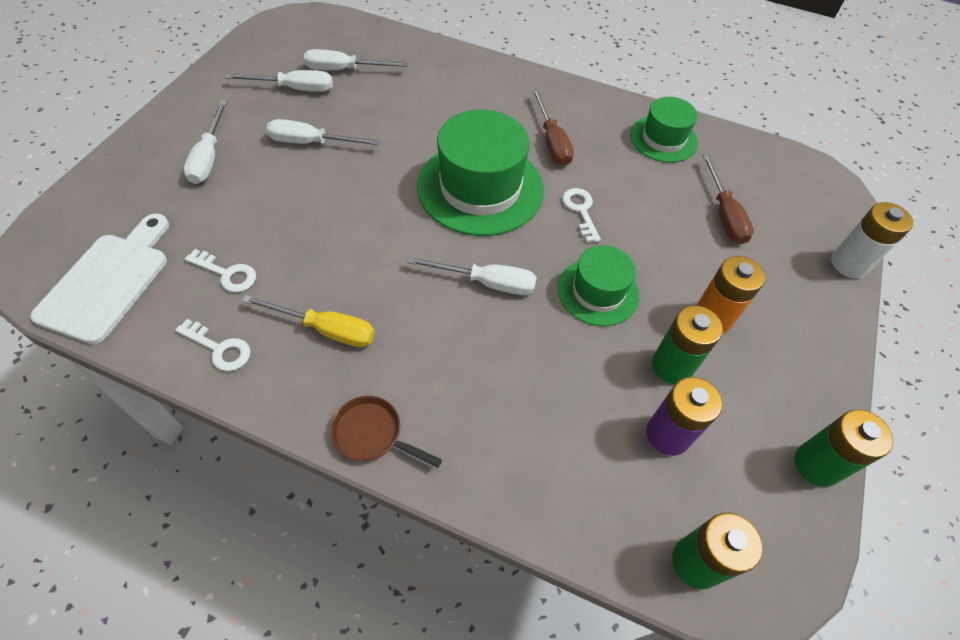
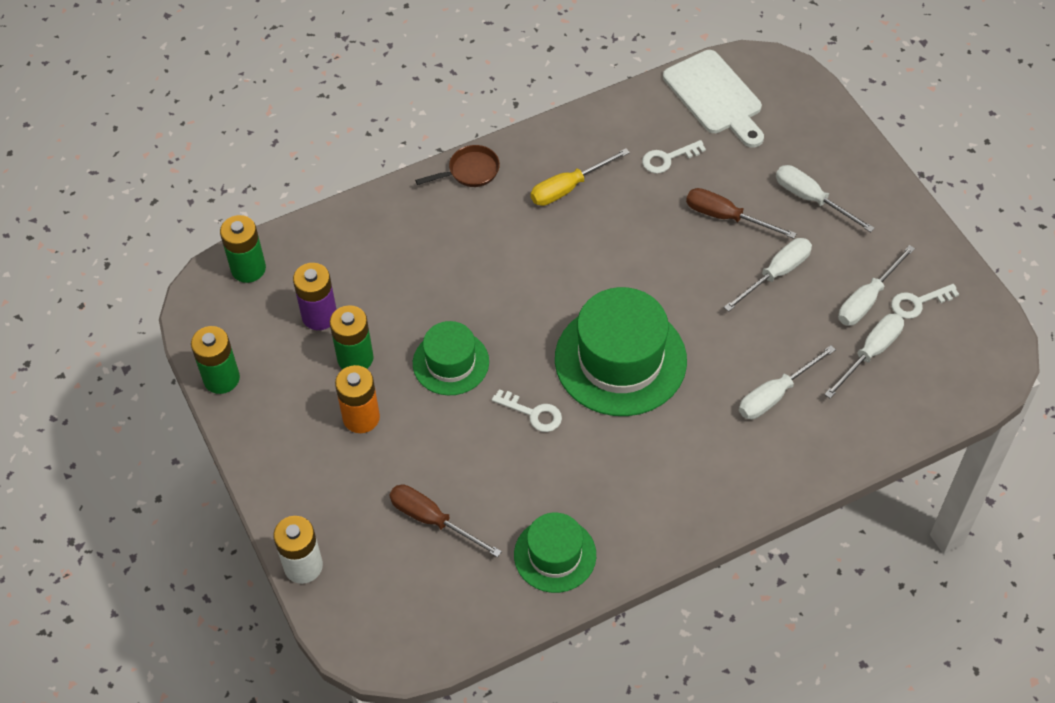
camera: 135 degrees right, 0 degrees up
(219, 348) = (604, 129): white key -> white key (918, 302)
(486, 283) = (523, 299): white screwdriver -> white screwdriver (775, 394)
(552, 141) = (630, 455): brown screwdriver -> brown screwdriver (726, 217)

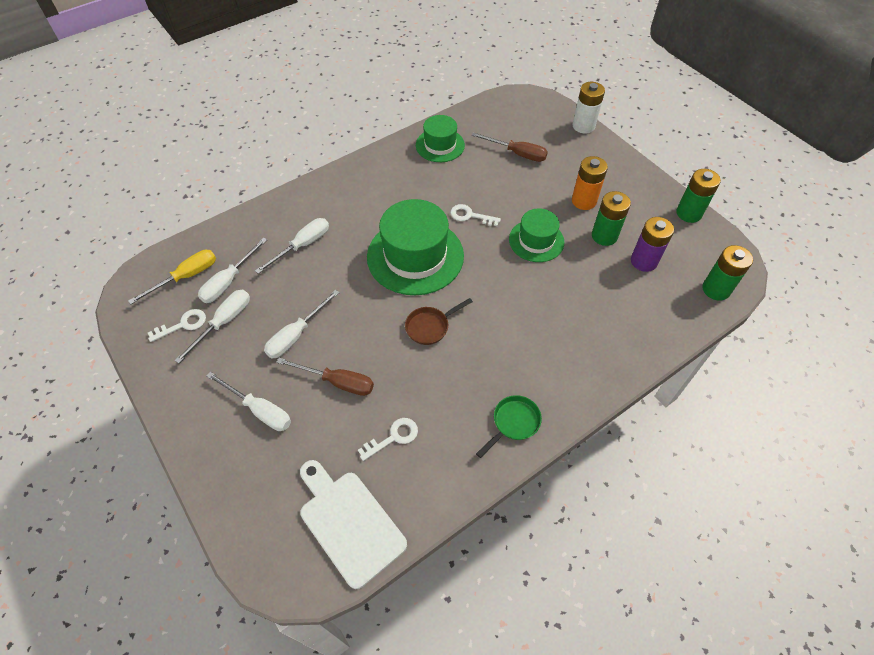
camera: 170 degrees right, 0 degrees up
(470, 171) = (573, 399): brown pan -> brown pan (430, 326)
(540, 157) = (513, 423): none -> green pan
(568, 187) = (480, 394): yellow screwdriver -> yellow screwdriver (186, 277)

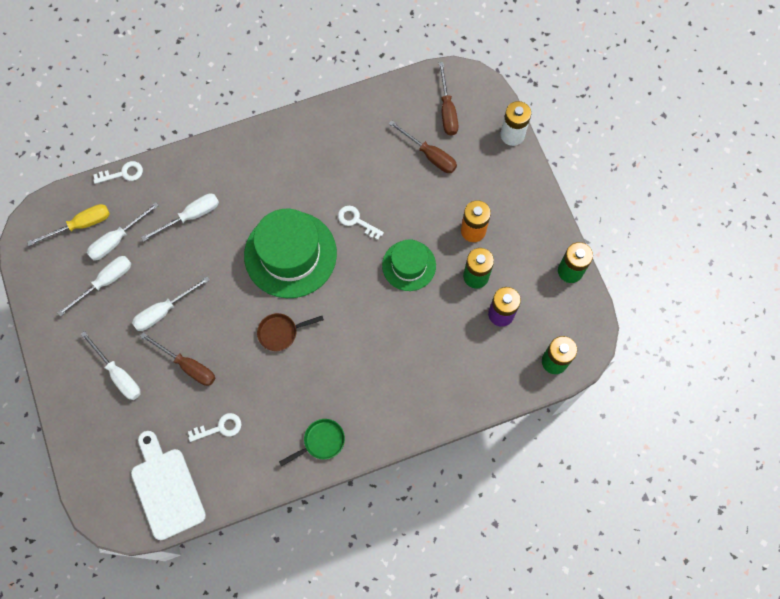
camera: 15 degrees right, 15 degrees up
(183, 324) = (70, 275): white key -> white key (123, 173)
(440, 145) = (355, 125): green hat -> none
(518, 120) = (447, 110): none -> brown screwdriver

